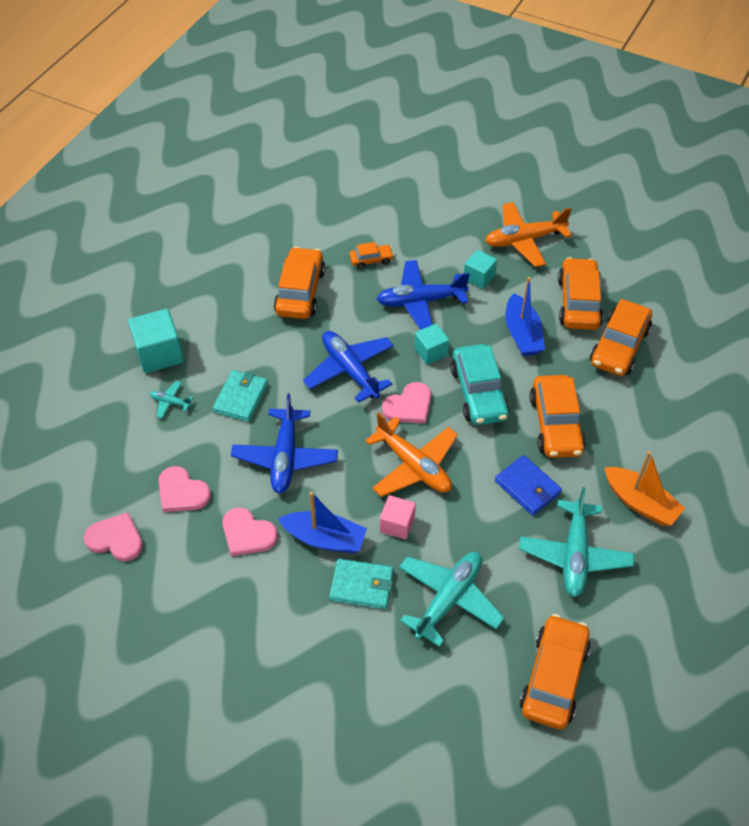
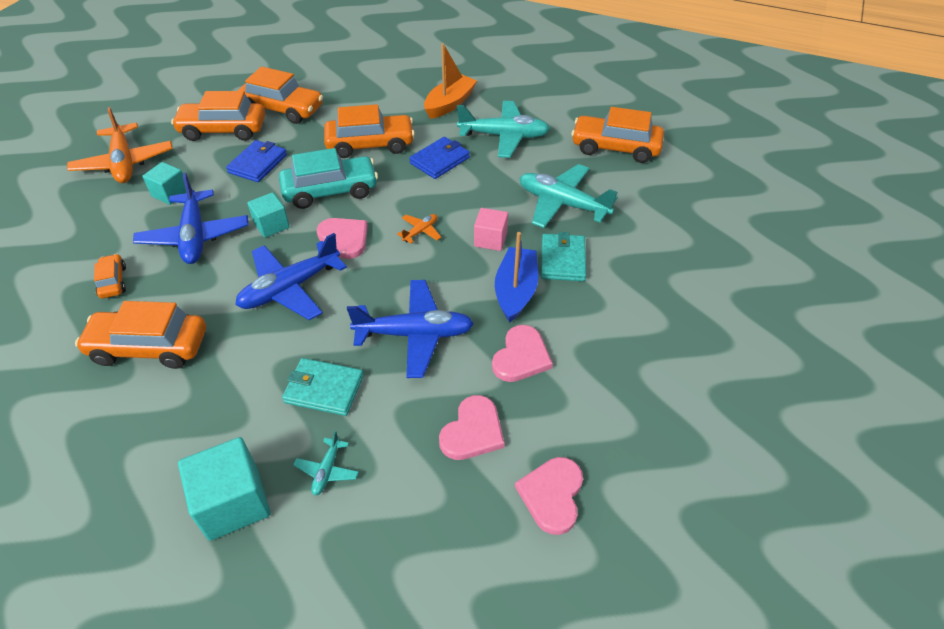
camera: 95 degrees left, 5 degrees down
(413, 465) = (420, 231): orange plane -> orange plane, size x0.46
(522, 334) = (258, 164): blue boat -> blue wallet

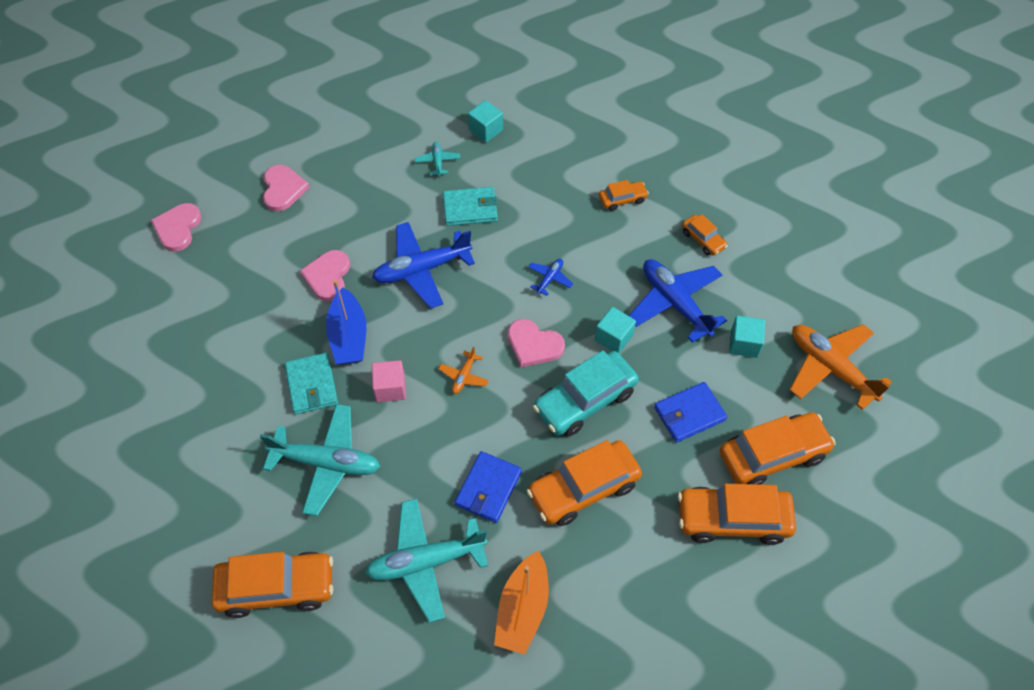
camera: 160 degrees right, 10 degrees up
(149, 347) = (622, 199): orange car -> orange car, size x0.51
(233, 502) = (486, 130): turquoise cube -> turquoise cube, size x0.62
(258, 164) = (689, 414): blue wallet -> blue wallet turned 60 degrees clockwise
(290, 288) = (549, 279): blue plane -> blue plane, size x0.46
(473, 431) = (348, 212): pink heart -> pink heart (178, 228)

